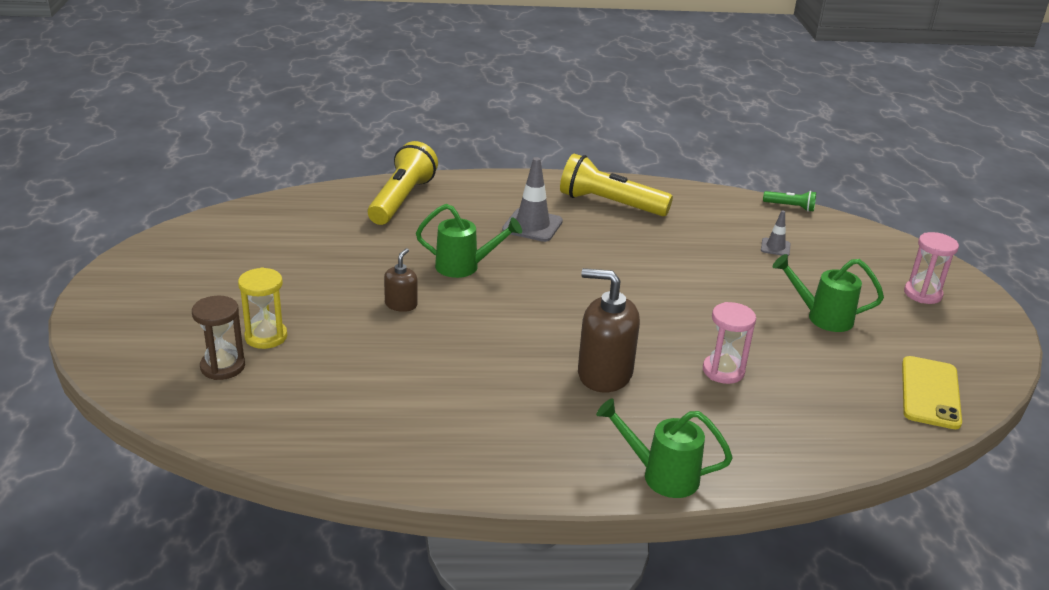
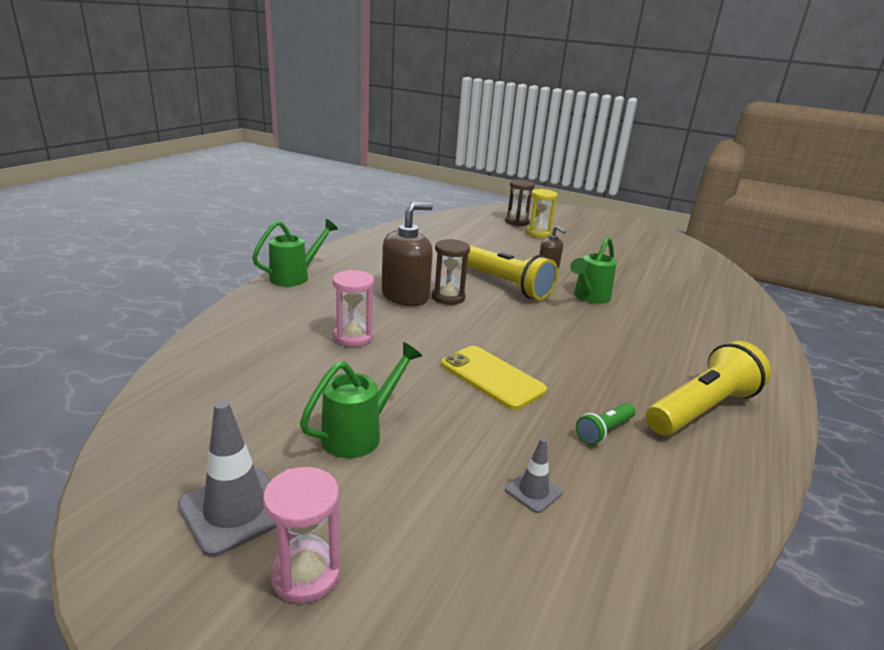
camera: 120 degrees right, 5 degrees down
(401, 200) = (723, 307): yellow flashlight -> yellow flashlight (506, 285)
(532, 225) = (655, 346): grey traffic cone -> grey traffic cone (235, 510)
(571, 346) = (448, 297): none -> brown hourglass
(790, 207) = (664, 599): green flashlight -> green flashlight (604, 431)
(930, 393) = (179, 426): yellow phone -> yellow phone (492, 377)

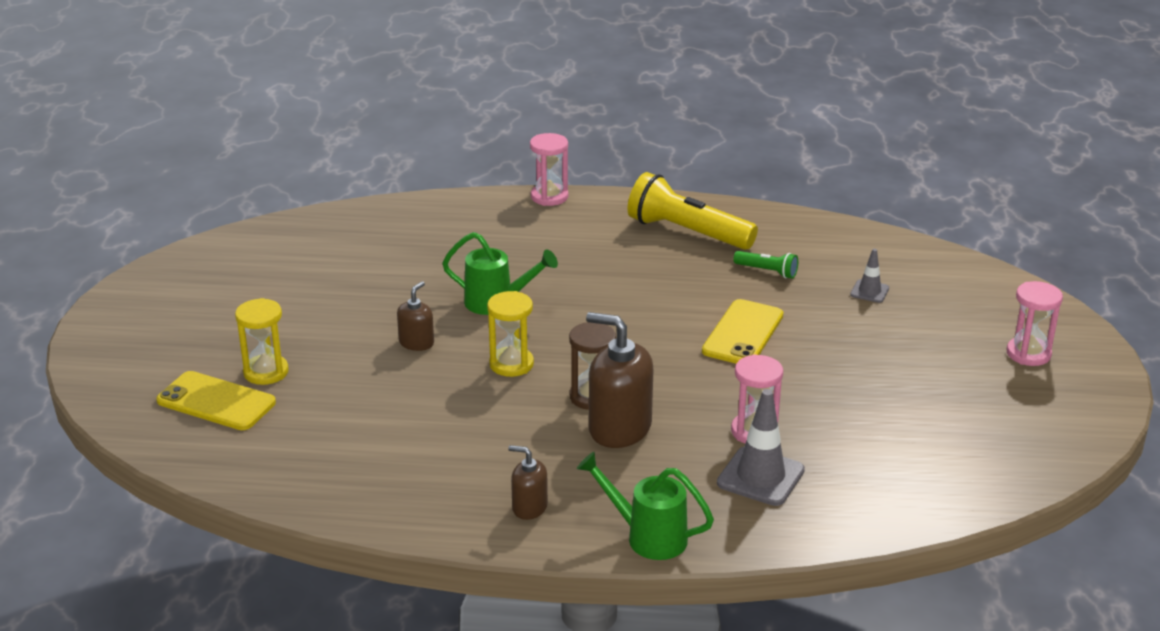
camera: 110 degrees left, 5 degrees up
(235, 510) = (1021, 399): grey traffic cone -> grey traffic cone (760, 477)
(358, 258) = (529, 507): none -> brown soap dispenser
(360, 433) = (893, 376): green watering can -> none
(506, 285) = (511, 364): yellow flashlight -> yellow hourglass
(517, 222) = (216, 402): brown hourglass -> yellow phone
(777, 357) = (549, 197): none -> pink hourglass

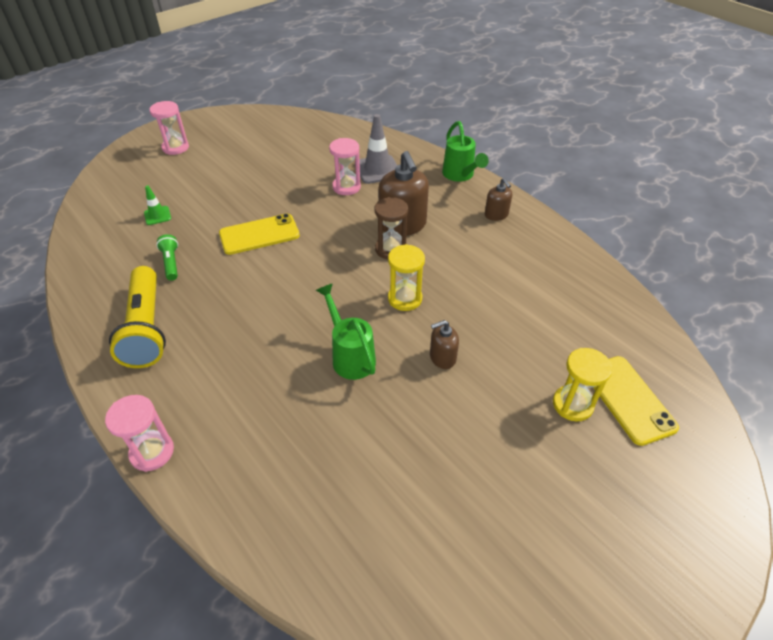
camera: 135 degrees left, 15 degrees up
(869, 291) = (157, 215): grey traffic cone -> green traffic cone

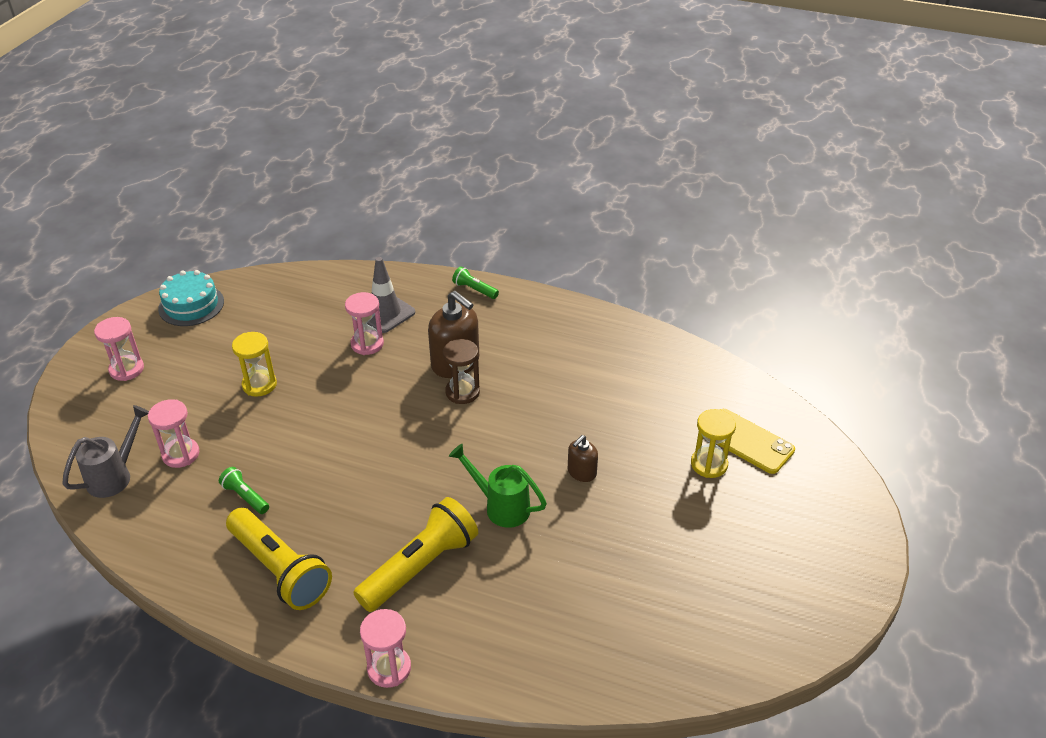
camera: 30 degrees left, 5 degrees down
(106, 213) = (115, 475): none -> grey watering can
(157, 215) = (181, 454): green traffic cone -> pink hourglass
(246, 376) = (420, 567): none -> yellow flashlight
(250, 121) = (191, 305): none -> turquoise cake
(259, 234) = (316, 430): yellow phone -> none
(405, 298) = (511, 434): yellow hourglass -> yellow hourglass (259, 385)
(460, 176) = (474, 290): green watering can -> green flashlight
(496, 215) = (537, 319): brown soap dispenser -> none

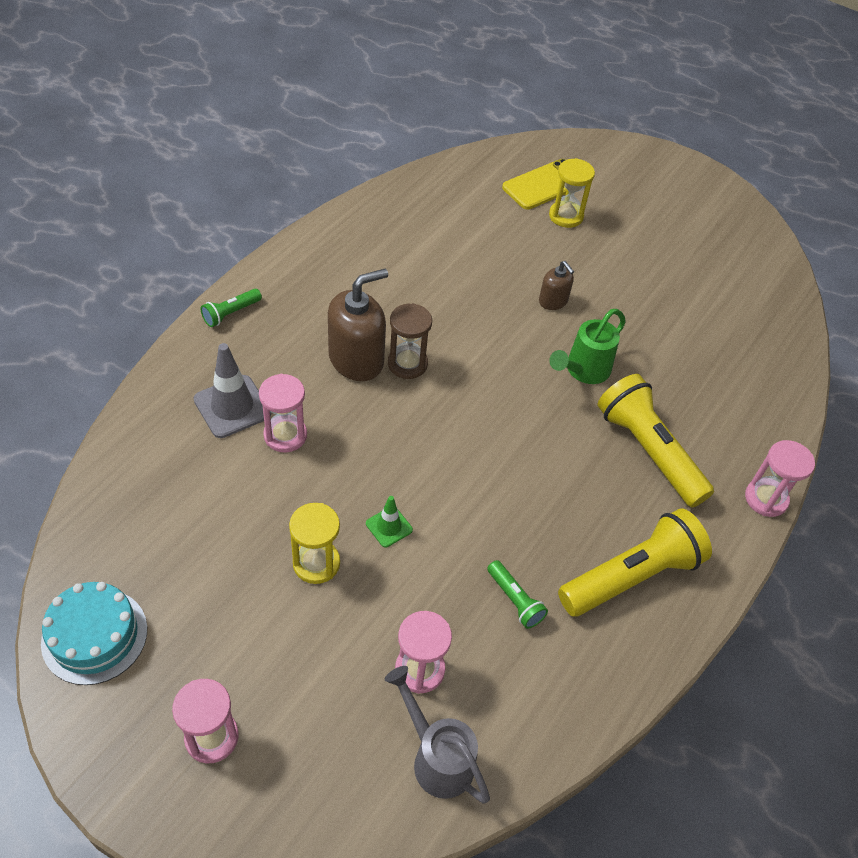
camera: 80 degrees left, 10 degrees up
(245, 497) = (515, 600): green flashlight -> green flashlight turned 90 degrees counterclockwise
(298, 414) = (389, 526): none -> green traffic cone

